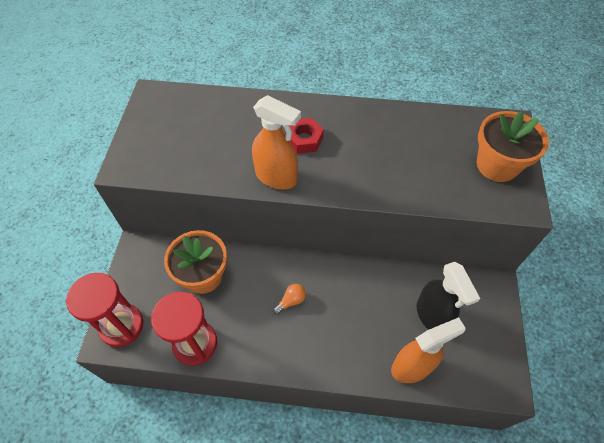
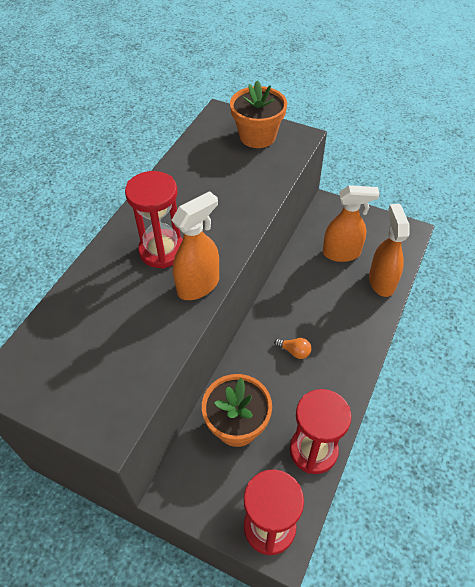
camera: 70 degrees left, 5 degrees down
(291, 301) = (294, 351): orange light bulb -> orange light bulb turned 135 degrees clockwise
(304, 139) = (162, 251): red nut -> red hourglass
(432, 316) = (341, 253): black spray bottle -> orange spray bottle

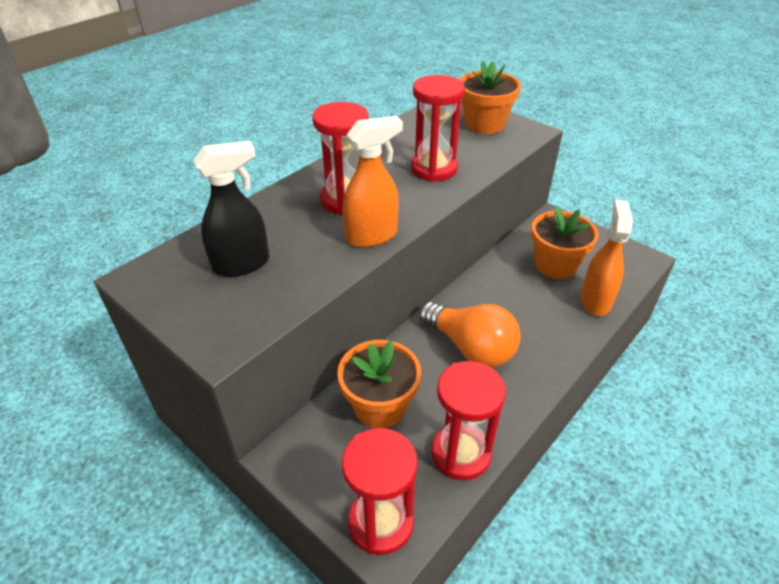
camera: 15 degrees right, 10 degrees down
(94, 343) = (242, 264): none -> black spray bottle
(228, 198) = (434, 169): none -> red hourglass
(294, 351) = (470, 347): orange light bulb -> orange light bulb, size x2.45
(341, 253) = (555, 265): orange spray bottle -> orange flower pot

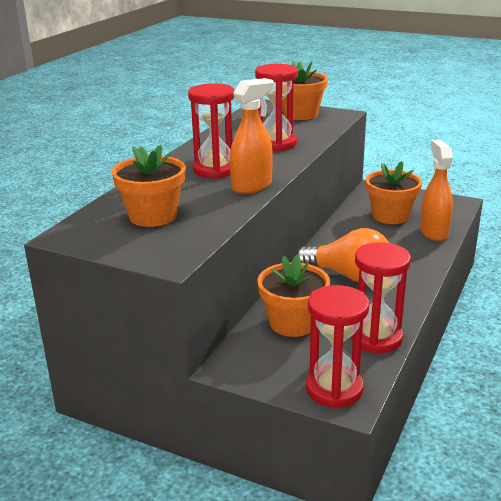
camera: 15 degrees left, 15 degrees down
(242, 264) = (153, 216): black spray bottle -> orange flower pot

